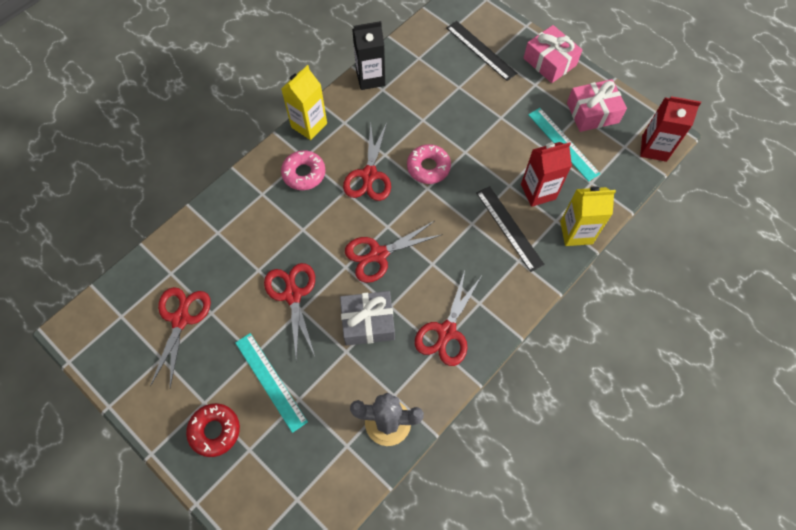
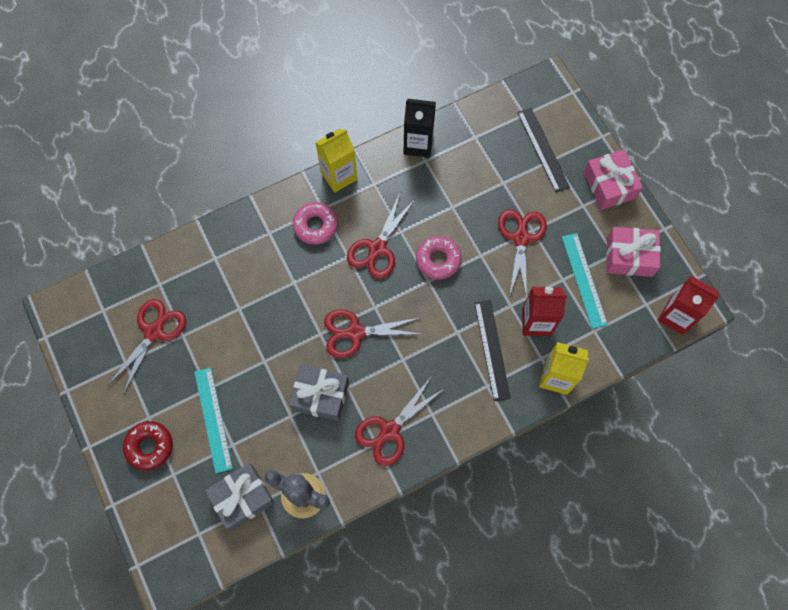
camera: 20 degrees right, 5 degrees up
(292, 295) = (261, 344): red scissors -> red scissors (521, 238)
(328, 447) = (242, 498): none -> grey gift

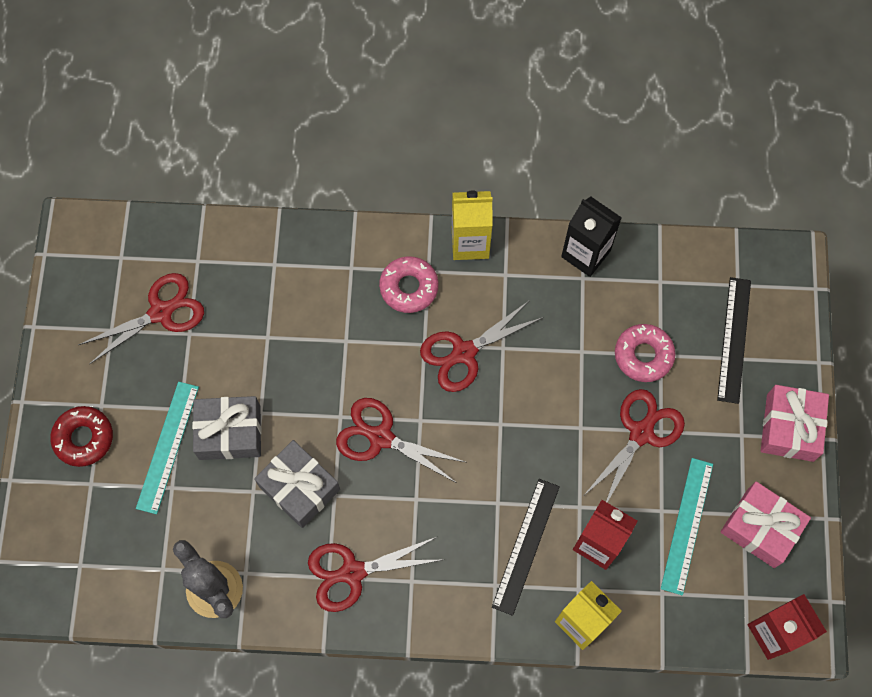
camera: 30 degrees right, 0 degrees up
(242, 498) = (148, 553): grey gift -> grey gift (230, 432)
(438, 260) = (526, 405): pink donut -> pink donut (643, 355)

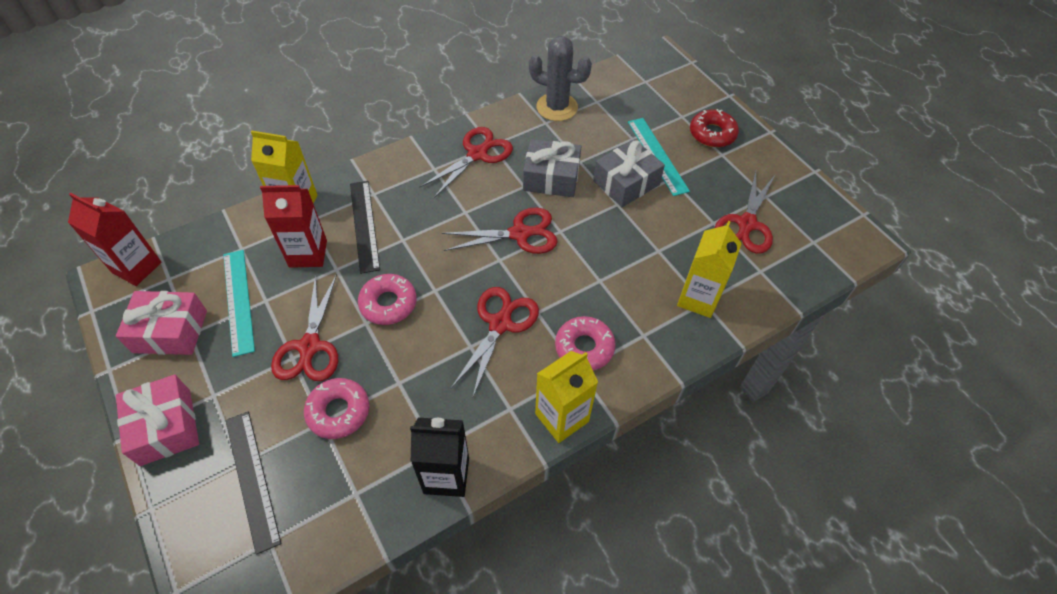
camera: 145 degrees right, 15 degrees down
(276, 270) = (698, 299): none -> yellow carton
(550, 435) = (388, 303): none -> pink donut

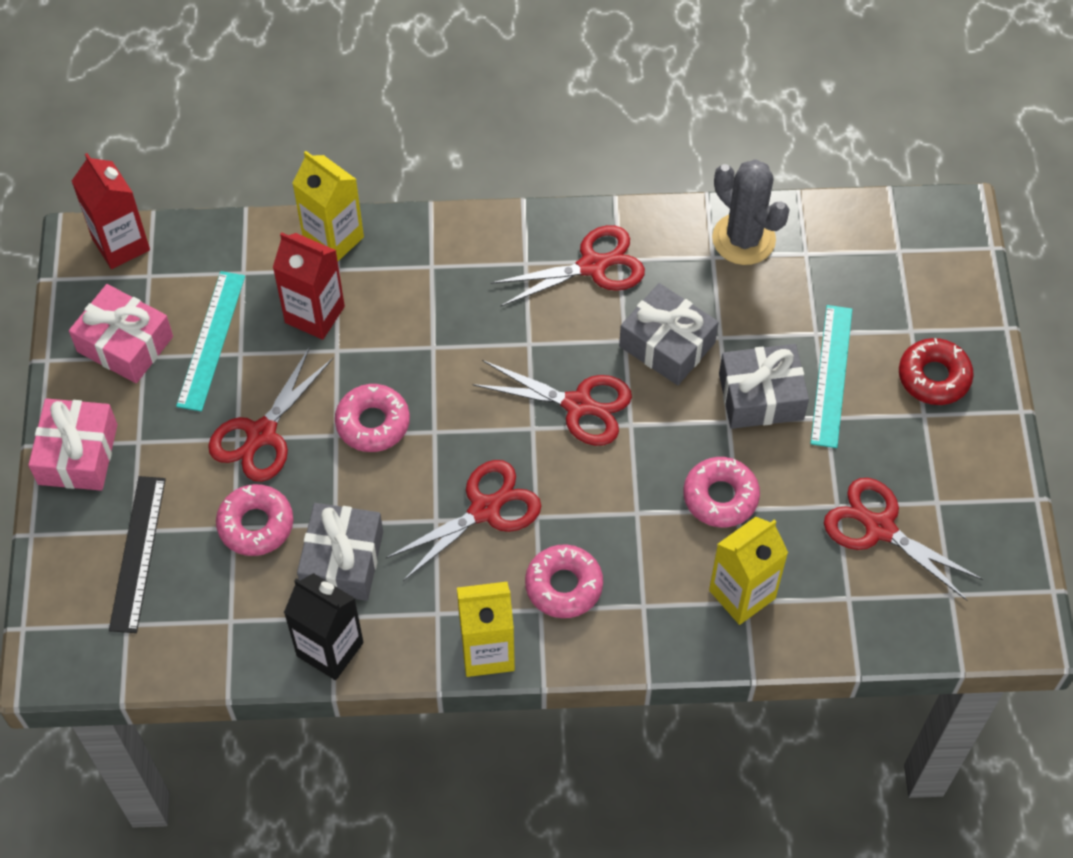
camera: 30 degrees right, 5 degrees up
(364, 225) = (397, 306): black ruler -> none
(419, 406) = (342, 561): none -> grey gift
(643, 248) = (720, 497): none -> pink donut
(746, 224) = (880, 528): red scissors -> red scissors turned 75 degrees clockwise

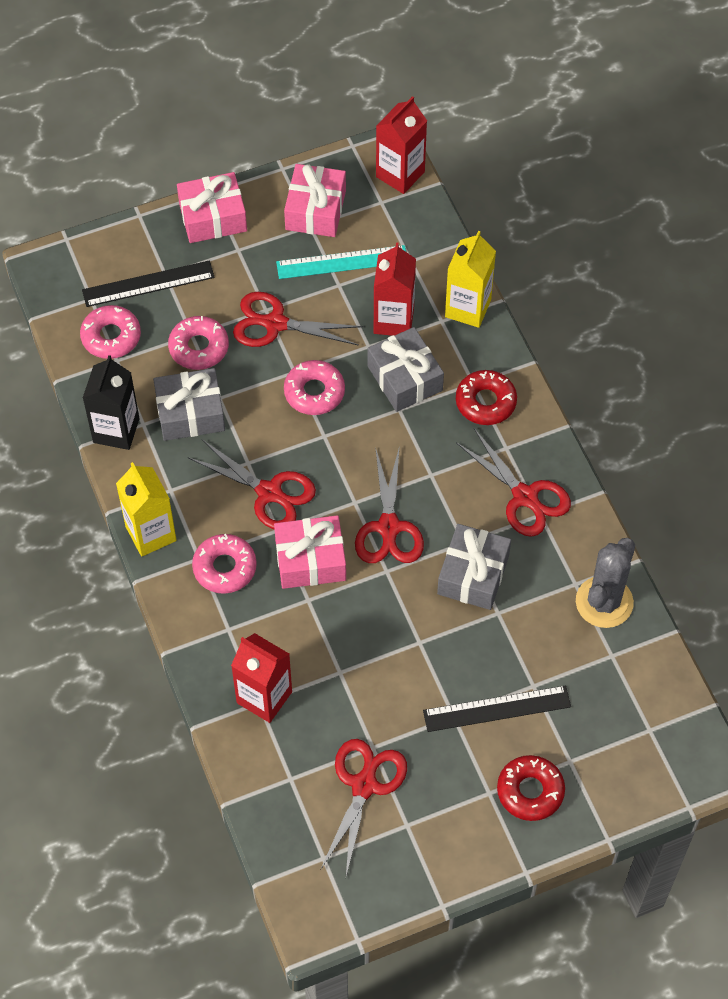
camera: 70 degrees right, 0 degrees up
(461, 262) = (485, 402): none -> red donut
(588, 495) = (310, 560): none -> pink gift
(720, 497) = (346, 656): pink donut -> pink donut (111, 337)
(742, 594) = (264, 697): yellow carton -> red carton
(761, 396) = (453, 660): grey gift -> grey gift (404, 378)
(832, 375) = (497, 709): turquoise ruler -> black ruler

